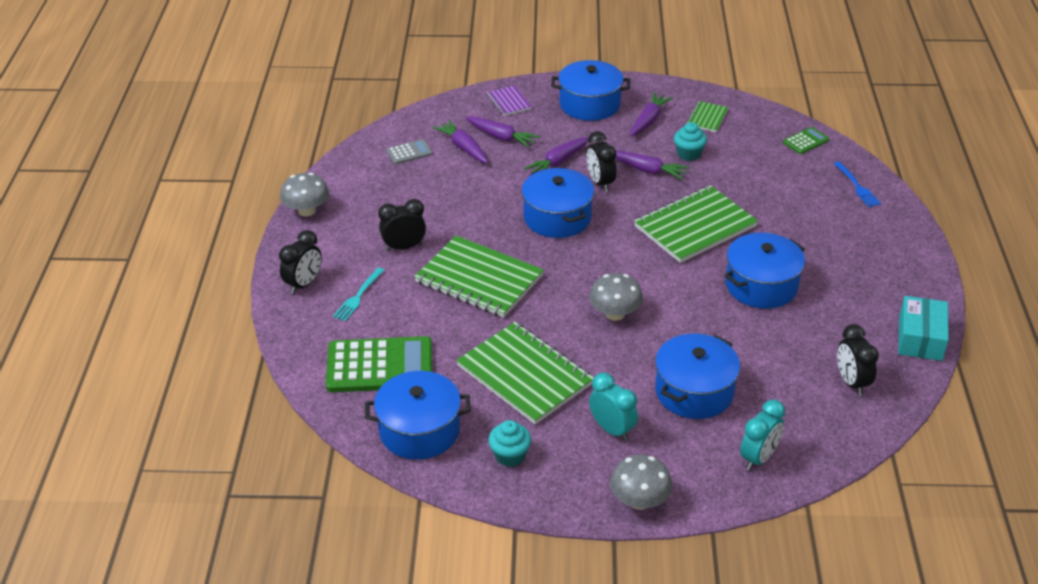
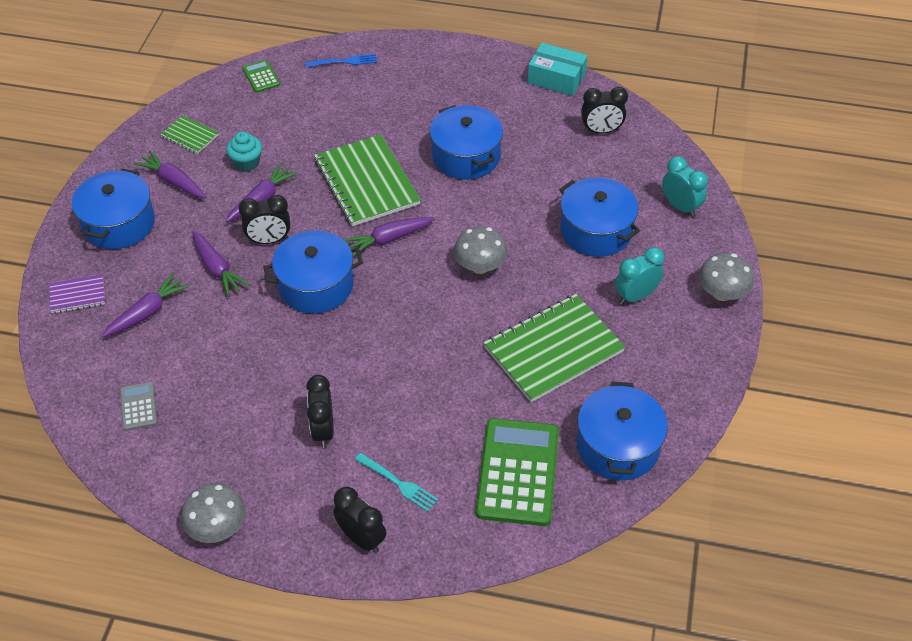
camera: 80 degrees left, 10 degrees up
(463, 148) = (153, 351): purple carrot -> purple carrot (389, 239)
(479, 279) = (399, 367): green notebook -> none
(510, 455) = (660, 377): turquoise cupcake -> none

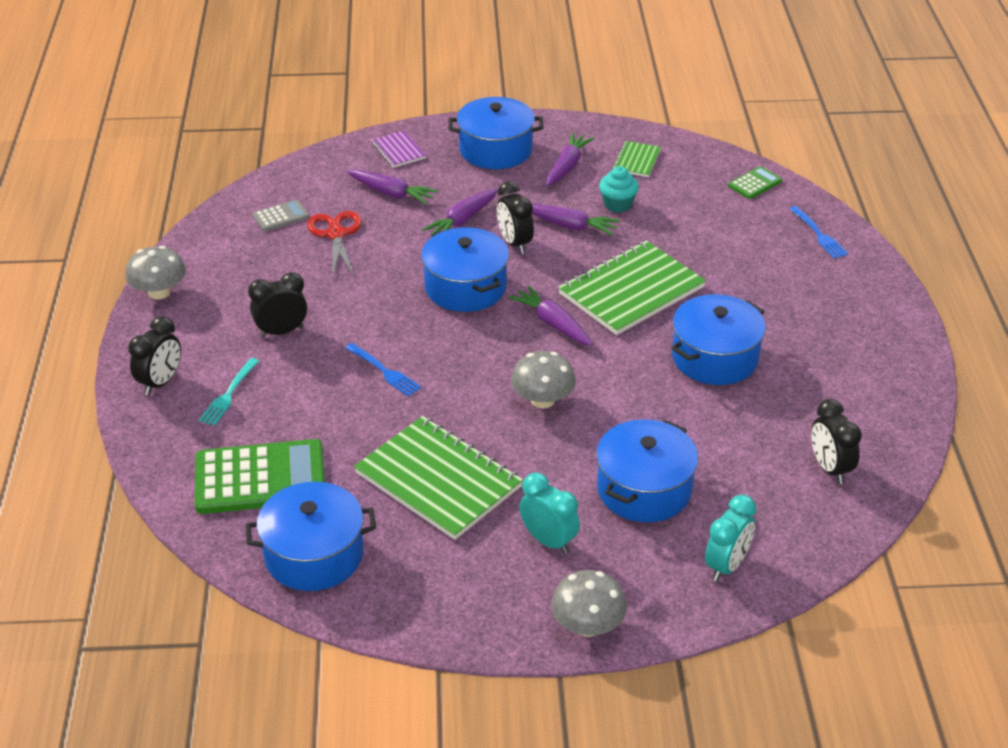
camera: 75 degrees right, 10 degrees down
(191, 366) = (336, 234): none -> red scissors
(408, 362) = (384, 371): none -> blue fork
(556, 78) = (906, 411): turquoise box -> none

